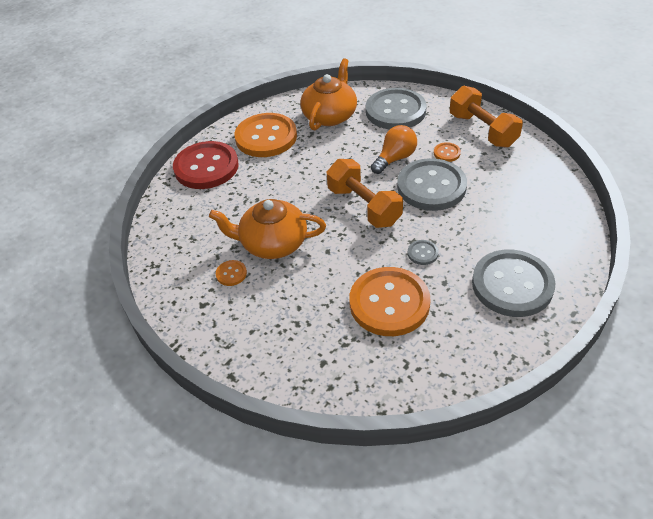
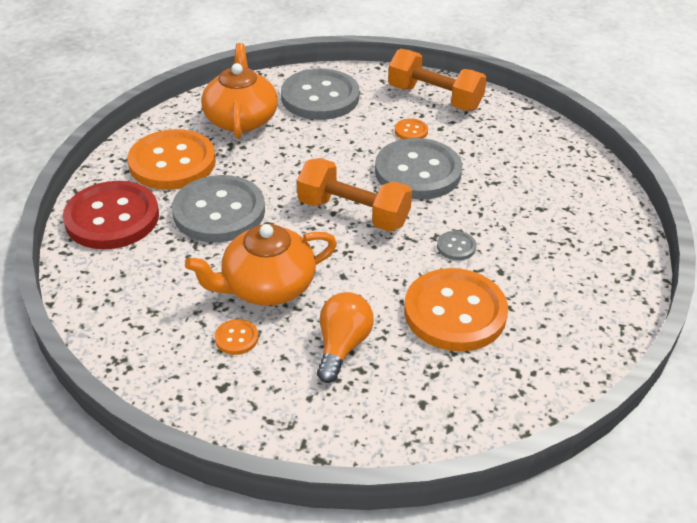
camera: 30 degrees left, 5 degrees down
(395, 158) = (355, 151): orange light bulb -> orange light bulb (342, 346)
(512, 285) = (572, 253): grey button -> grey button (219, 212)

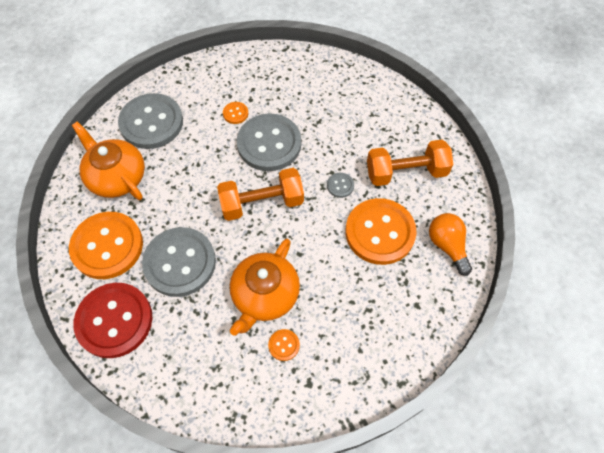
camera: 40 degrees left, 20 degrees up
(342, 346) = (345, 302): orange light bulb -> orange light bulb (447, 246)
(435, 98) = (224, 76): orange dumbbell -> orange dumbbell (406, 172)

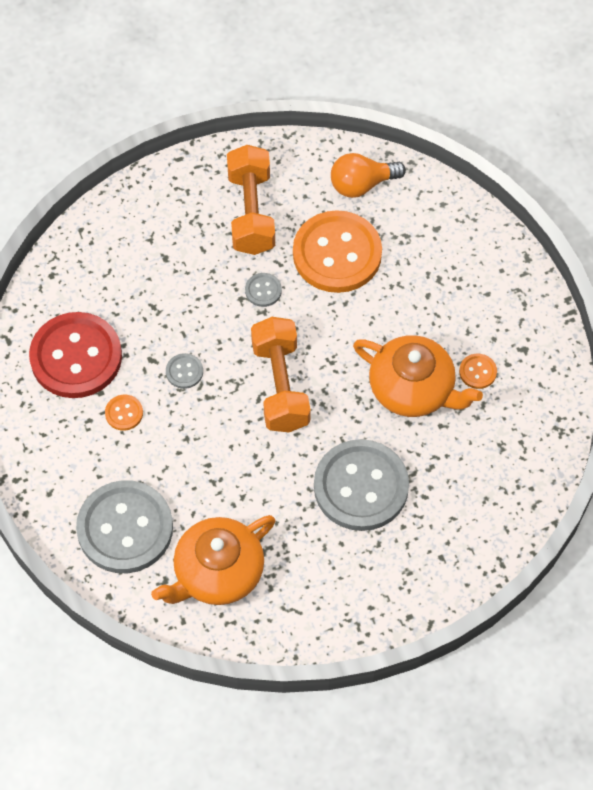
camera: 85 degrees left, 0 degrees up
(107, 246) = (329, 578): orange button -> none
(114, 320) = (436, 563): red button -> red button (76, 357)
(269, 144) = (184, 372): grey button -> grey button, size x0.41

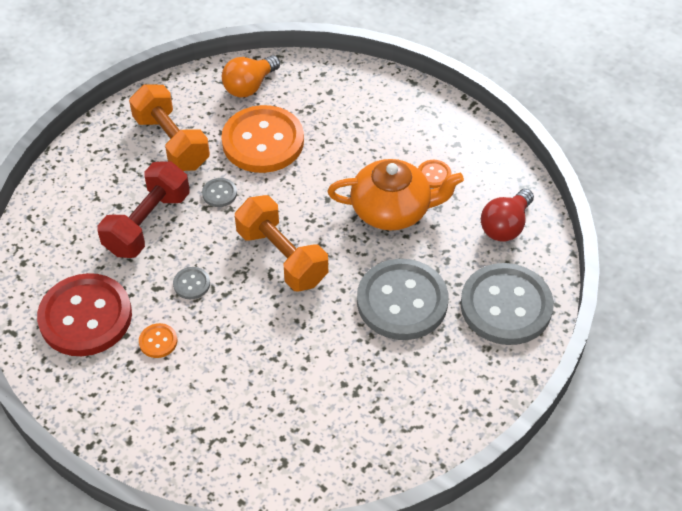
camera: 30 degrees left, 10 degrees down
(125, 528) = (219, 436): grey button -> grey button (506, 306)
(180, 290) = (147, 223): none -> red dumbbell
(217, 572) = (327, 430): orange teapot -> none
(510, 461) = (505, 226): none -> red light bulb

